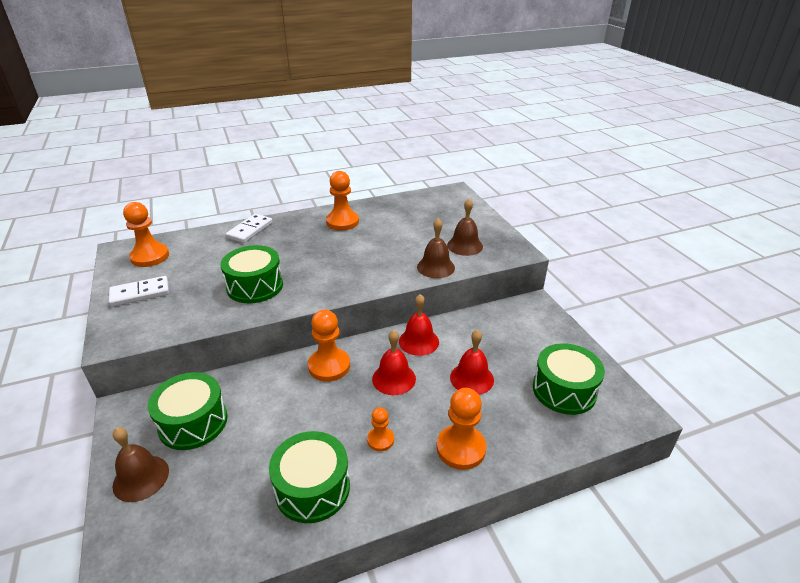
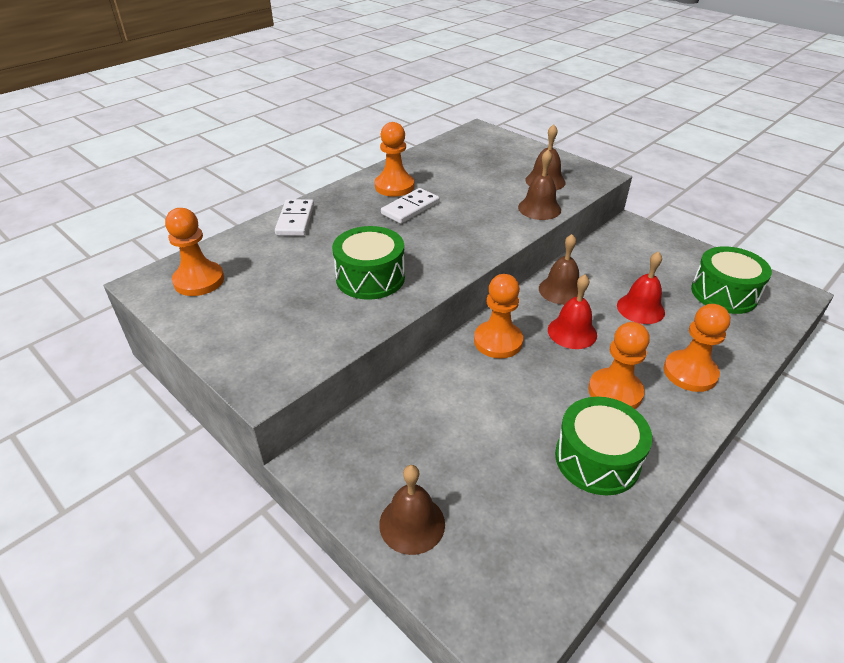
camera: 25 degrees left, 5 degrees up
(140, 293) = (236, 325): white domino -> white domino (410, 208)
(193, 422) = (411, 446): green drum -> none
(380, 440) = (615, 392): orange pawn -> orange pawn, size x1.79
(418, 341) = (561, 290): red bell -> brown bell

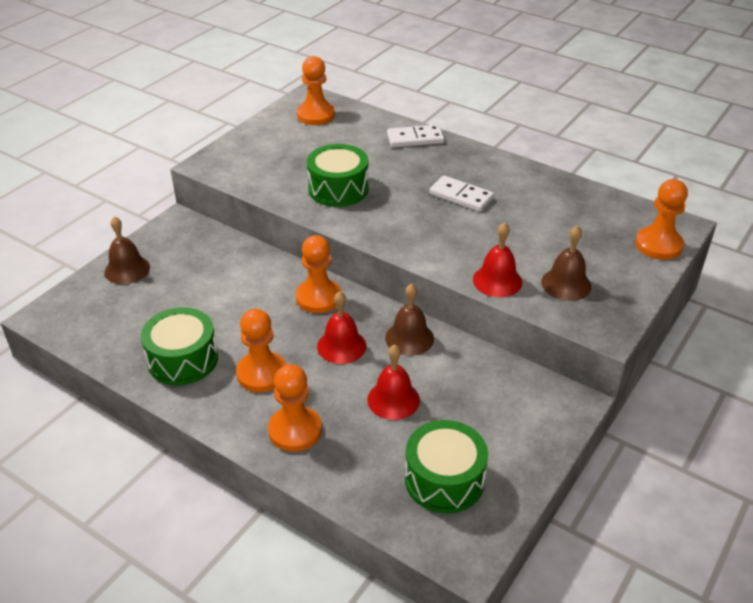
camera: 80 degrees right, 0 degrees up
(394, 186) = (501, 181): orange pawn -> orange pawn (658, 245)
(539, 208) = (497, 281): brown bell -> red bell

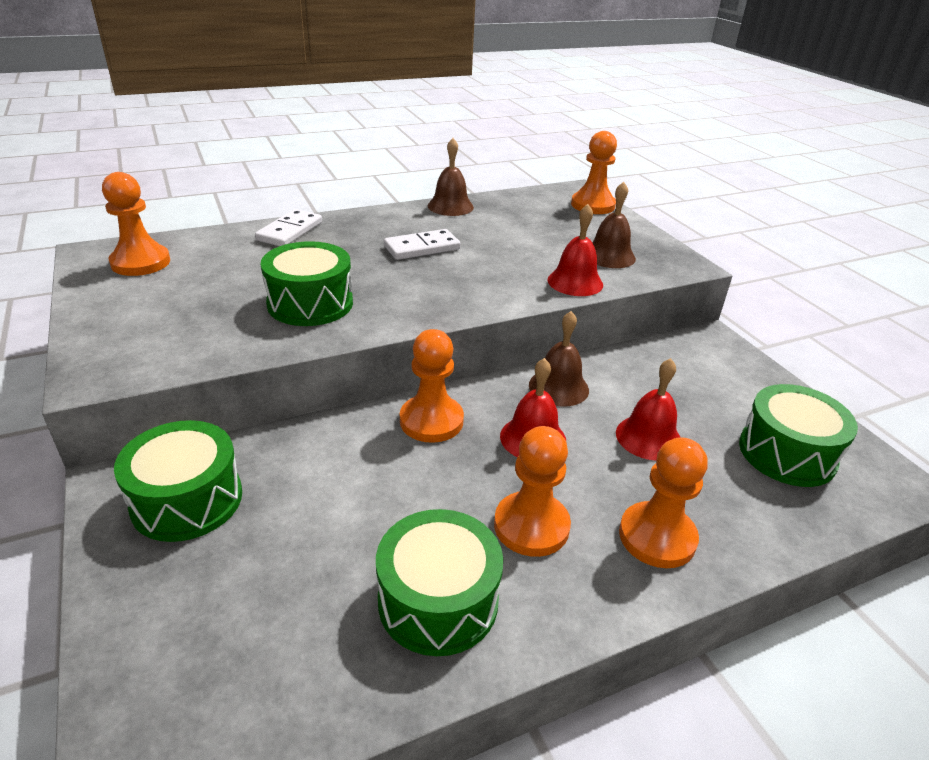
camera: 60 degrees left, 5 degrees down
(127, 269) = (151, 590): brown bell -> brown bell (450, 206)
(184, 248) = (187, 500): none -> green drum

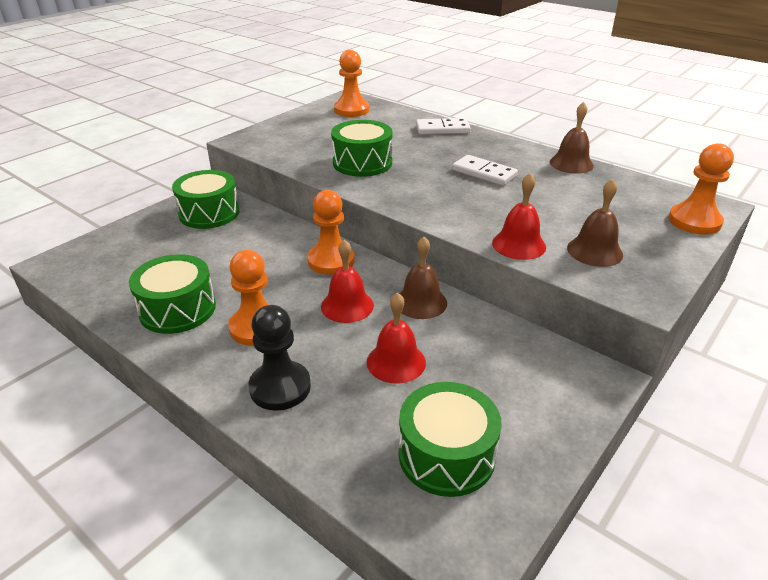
camera: 65 degrees right, 0 degrees up
(657, 537) = (280, 387): orange pawn -> black pawn

